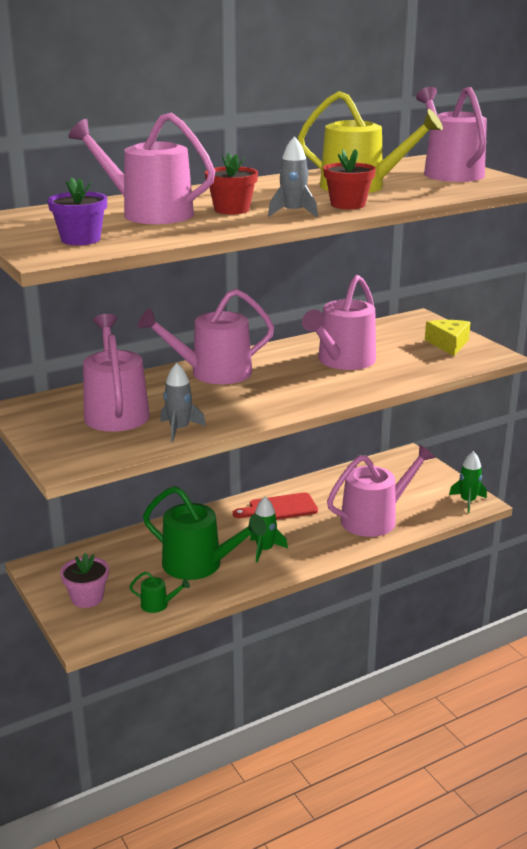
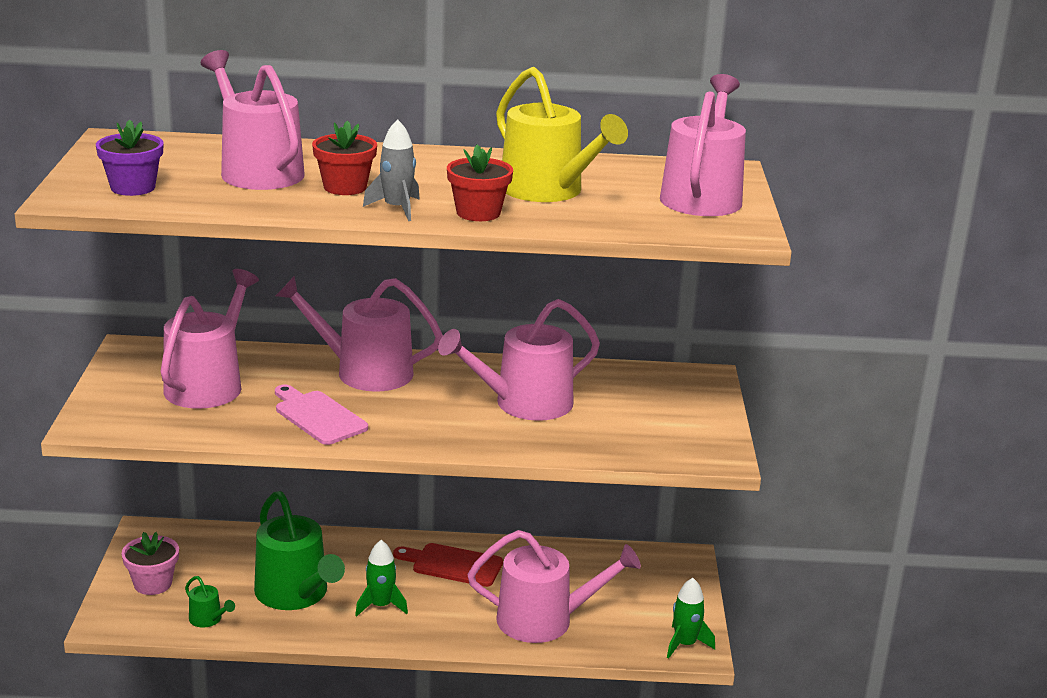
camera: 30 degrees right, 0 degrees up
(179, 429) = (238, 425): grey rocket -> none
(225, 407) = (318, 416): none -> pink cutting board
(448, 344) = (685, 423): yellow cheese -> none

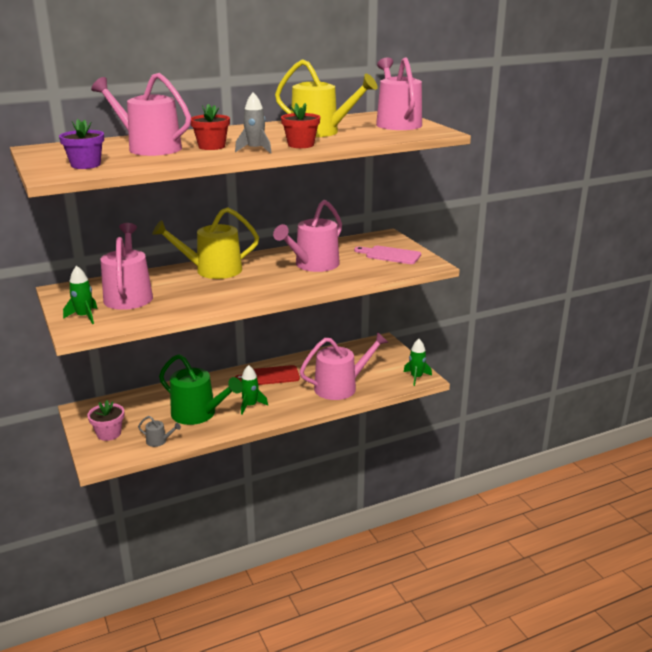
camera: 25 degrees left, 0 degrees up
(119, 403) = (84, 316): none -> green rocket
(208, 619) = (159, 441): green watering can -> grey watering can
(318, 416) = (210, 295): pink cutting board -> pink cutting board (390, 255)
(365, 372) = (213, 270): pink watering can -> yellow watering can

